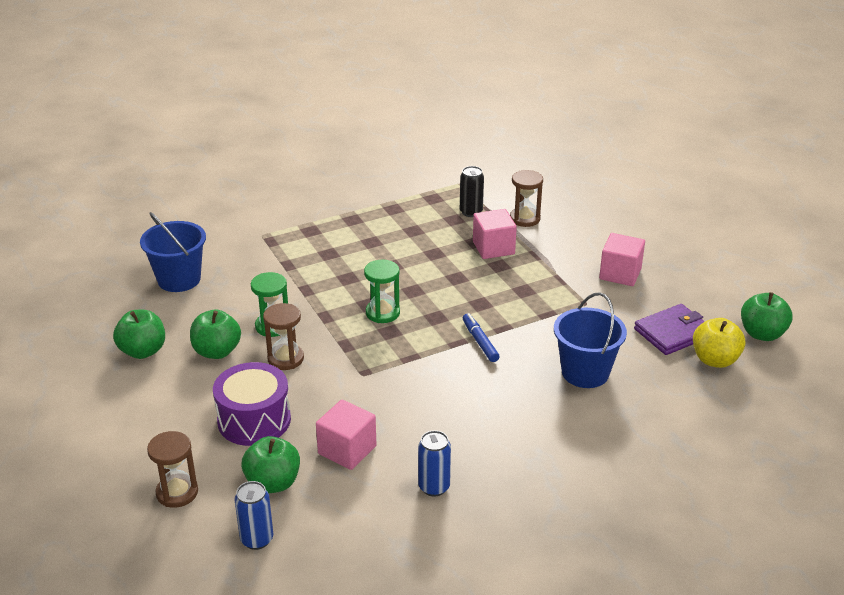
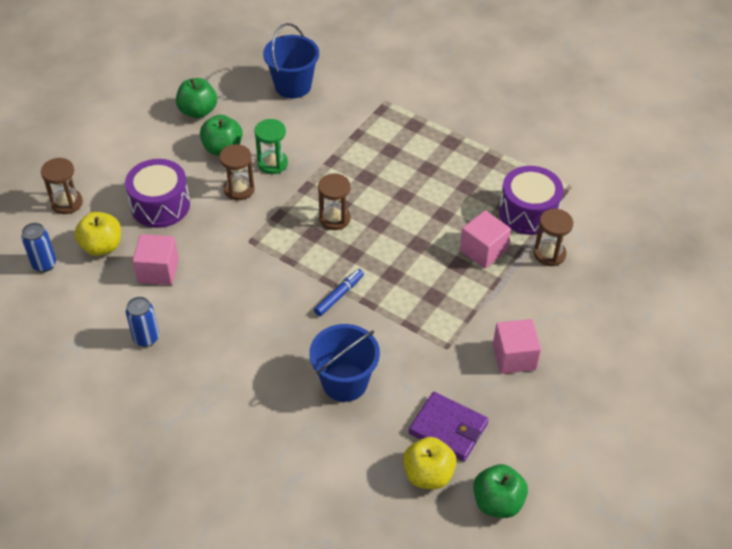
camera: 60 degrees right, 15 degrees up
(273, 483) = (102, 246): green apple -> yellow apple
(382, 313) = (334, 218): green hourglass -> brown hourglass
(471, 212) = (528, 212): black can -> purple drum

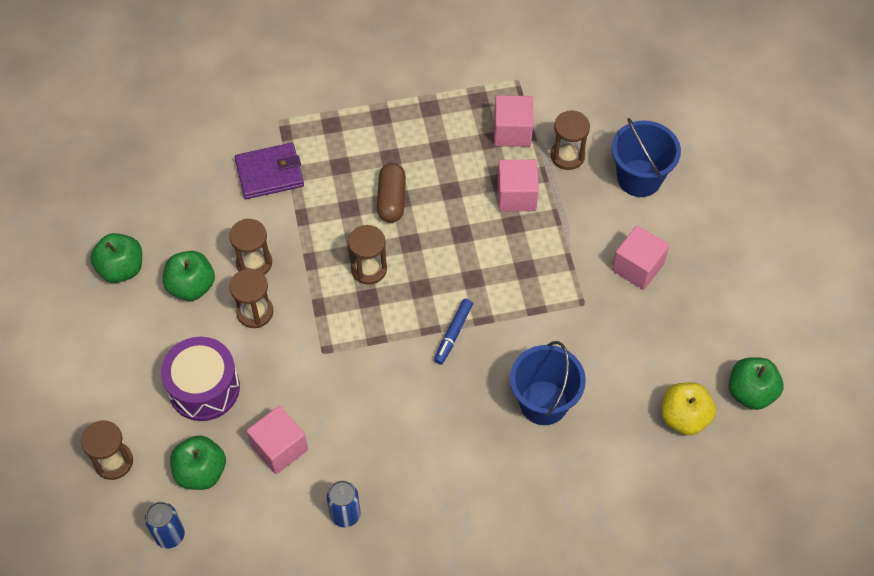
camera: 45 degrees left, 10 degrees up
(102, 246) = (201, 472): yellow apple -> green apple
(272, 163) = (254, 263): green hourglass -> brown hourglass
(293, 86) = (179, 171): blue bucket -> blue bucket (639, 178)
(339, 295) = (453, 334): blue marker -> blue marker turned 150 degrees counterclockwise
(398, 192) = (391, 200): none -> brown capsule
(448, 428) = (657, 368): purple wallet -> purple wallet (269, 173)
(528, 212) = (512, 132): purple drum -> pink cube

